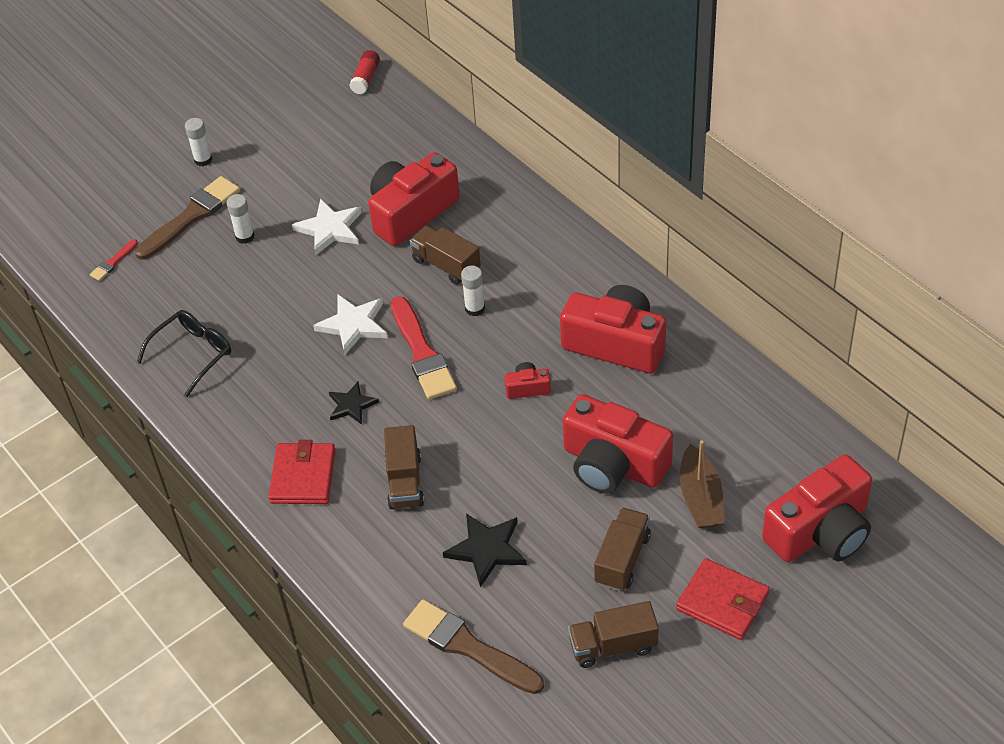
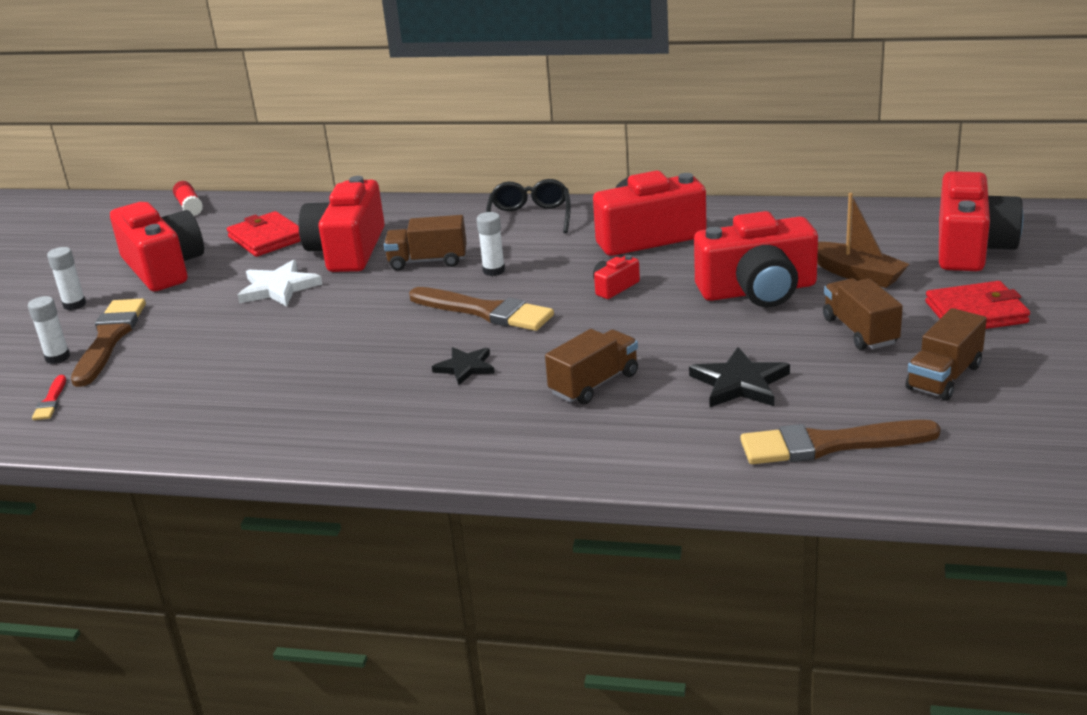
camera: 40 degrees left, 20 degrees down
(192, 355) = (238, 415): black glasses -> black glasses (530, 218)
(245, 236) = (191, 326): white glue stick -> white glue stick (57, 357)
(286, 151) = (163, 268): none -> red camera
(303, 476) = (486, 430): red wallet -> red wallet (267, 238)
(353, 325) = (390, 325): white star -> none
(405, 481) = (594, 384): brown truck -> brown truck turned 90 degrees counterclockwise
(422, 353) = (485, 311): red brush -> brown brush

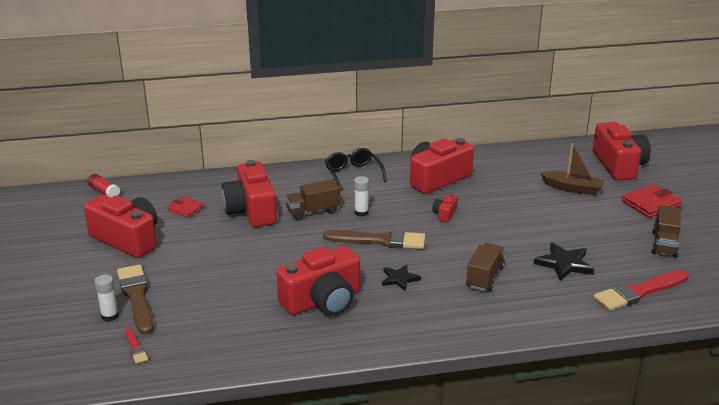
camera: 25 degrees left, 0 degrees up
(74, 305) = (84, 276): white glue stick -> none
(267, 238) = (185, 209): red wallet -> red wallet, size x0.63
(278, 288) = (227, 243): white star -> none
(758, 290) = (528, 205): red camera -> red camera (323, 301)
(829, 444) = (638, 292): brown brush -> red brush
(860, 331) = (601, 223): brown truck -> none

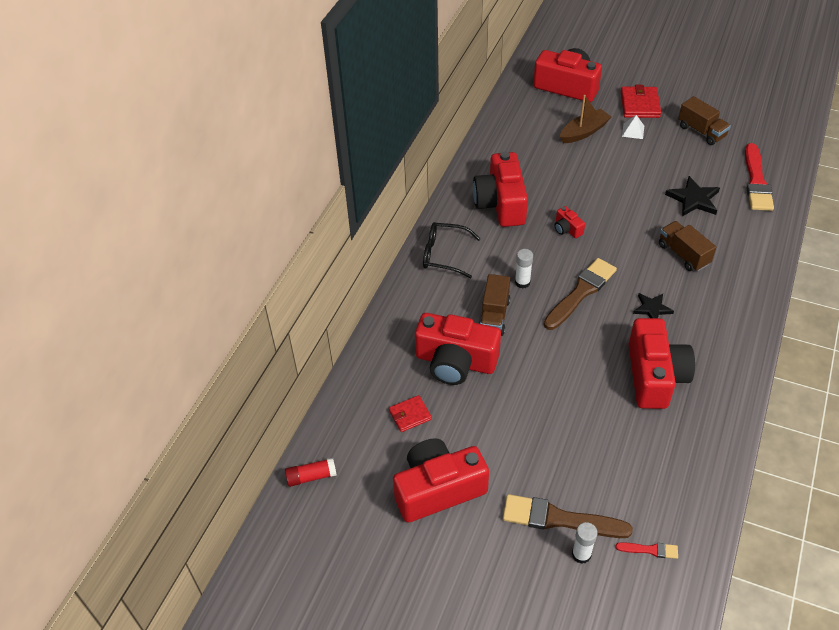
camera: 55 degrees left, 20 degrees up
(610, 210) = (633, 131): none -> white pyramid

